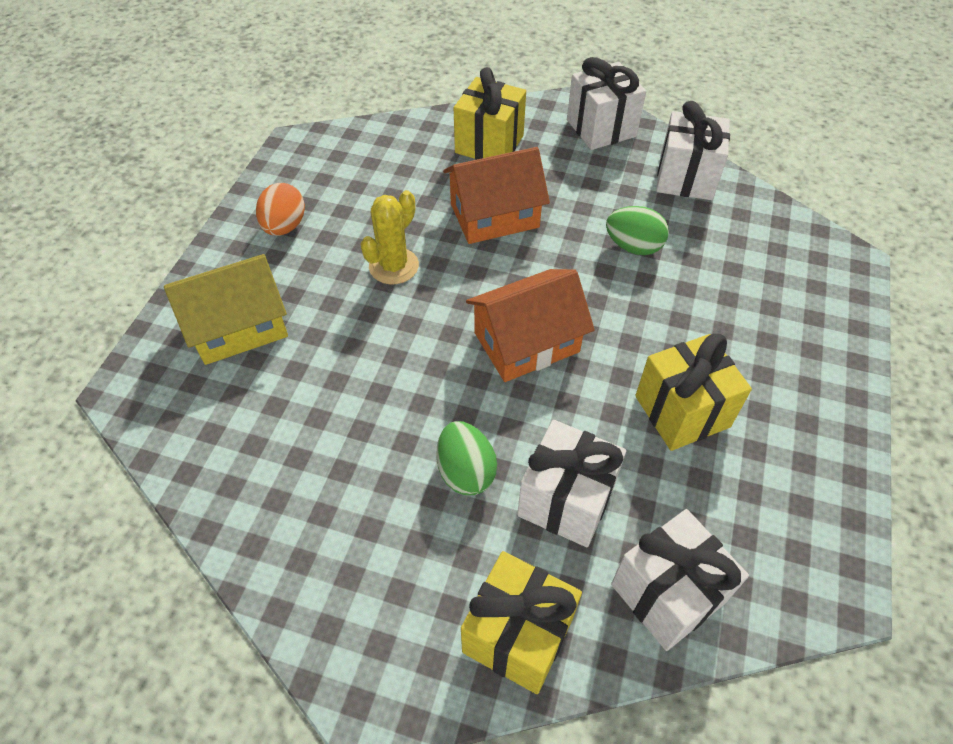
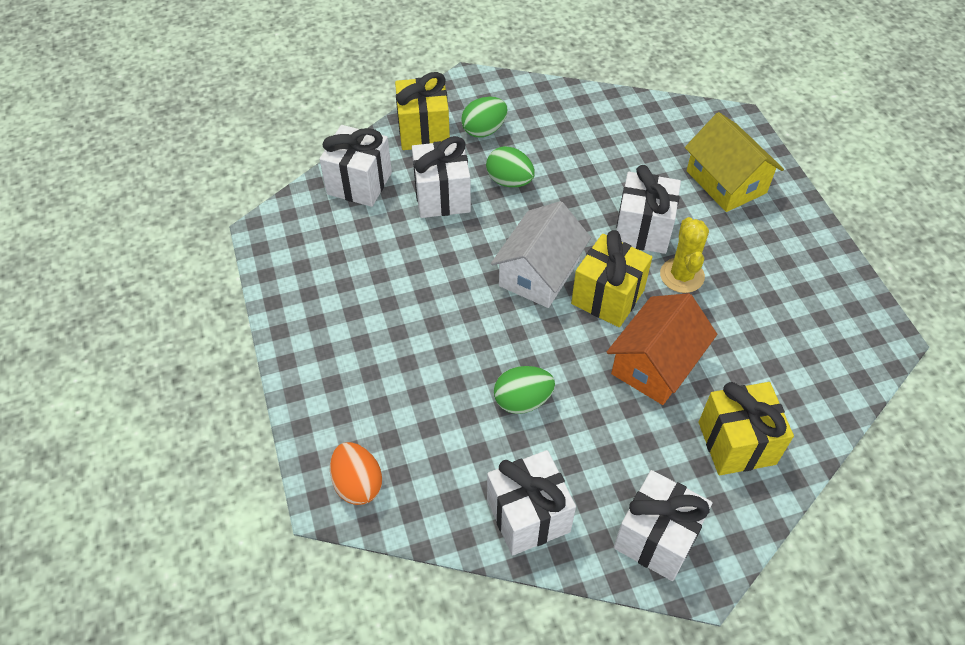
camera: 145 degrees right, 0 degrees up
(238, 326) = (726, 182): yellow house -> yellow house turned 60 degrees counterclockwise
(284, 226) = (791, 260): orange egg -> orange egg (358, 484)
(380, 326) = (643, 230): none -> white gift
(431, 578) = (484, 130): none -> green egg
(526, 342) = (539, 273): orange house -> white house
(682, 411) = (404, 283): yellow gift -> yellow gift (607, 297)

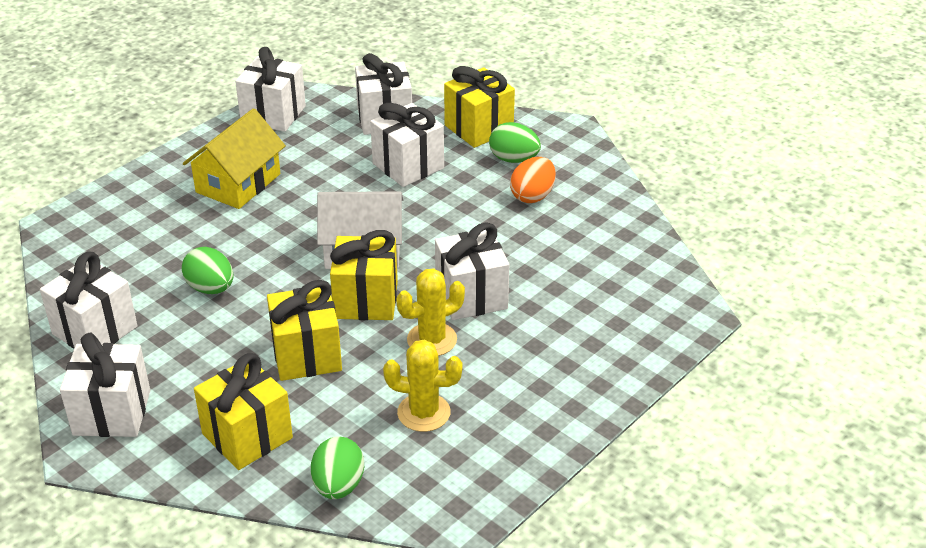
camera: 60 degrees right, 15 degrees down
(284, 257) = (273, 114): none -> white gift
(358, 484) = (77, 232): orange egg -> orange egg (532, 196)
(509, 181) = (461, 196): green egg -> green egg (338, 486)
(656, 364) = (307, 355): orange house -> yellow gift
(726, 182) = (592, 333): yellow house -> yellow house (238, 183)
(765, 315) = (424, 413): none -> yellow cactus

